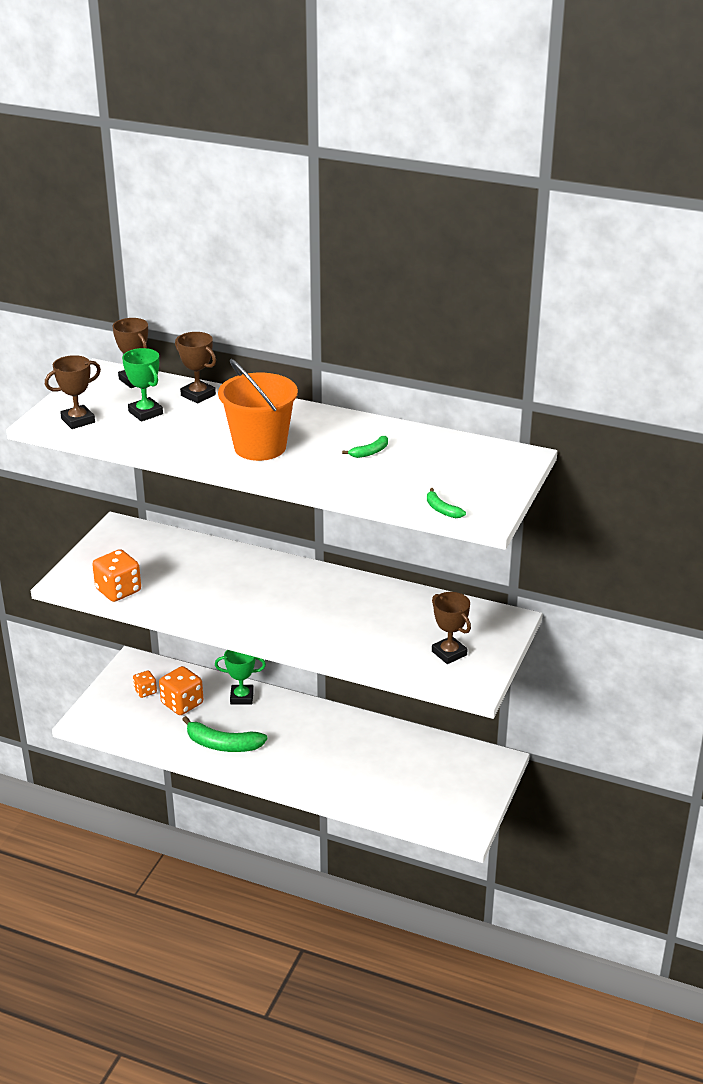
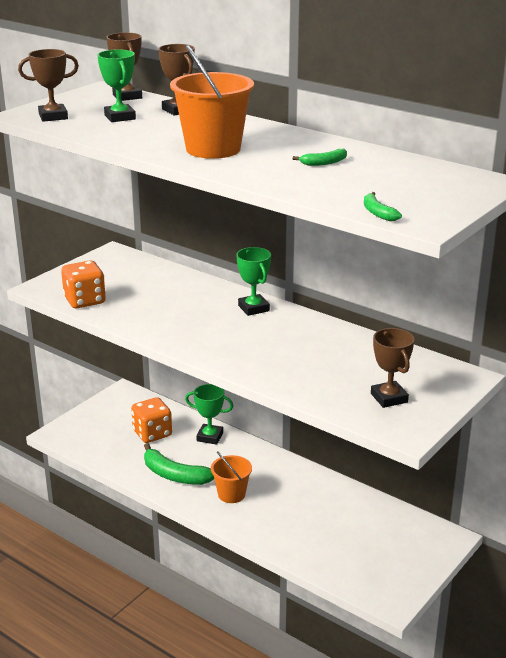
camera: 15 degrees right, 5 degrees down
(145, 691) = (123, 418): orange dice -> none
(286, 754) = (231, 494): none -> orange bucket
(289, 574) = (253, 308): none -> green trophy

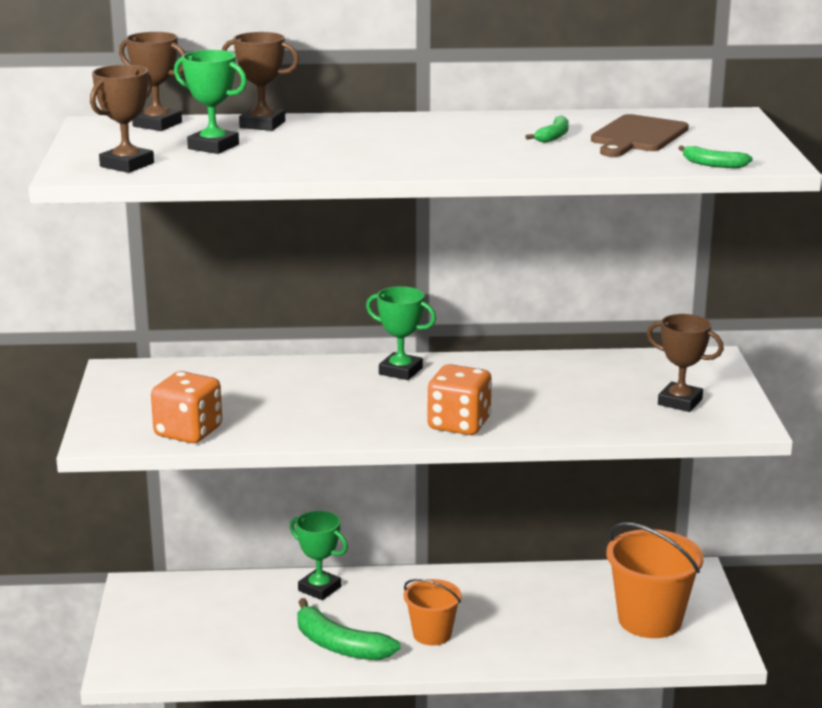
camera: 40 degrees left, 5 degrees down
(152, 433) = (245, 615): orange dice -> orange dice (459, 424)
(174, 475) = (339, 645): green banana -> green banana turned 45 degrees clockwise
(210, 437) = (319, 589): green trophy -> green trophy turned 60 degrees clockwise
(213, 149) = (410, 151): orange bucket -> orange bucket (650, 620)
(380, 178) = (637, 136): none -> brown cutting board

